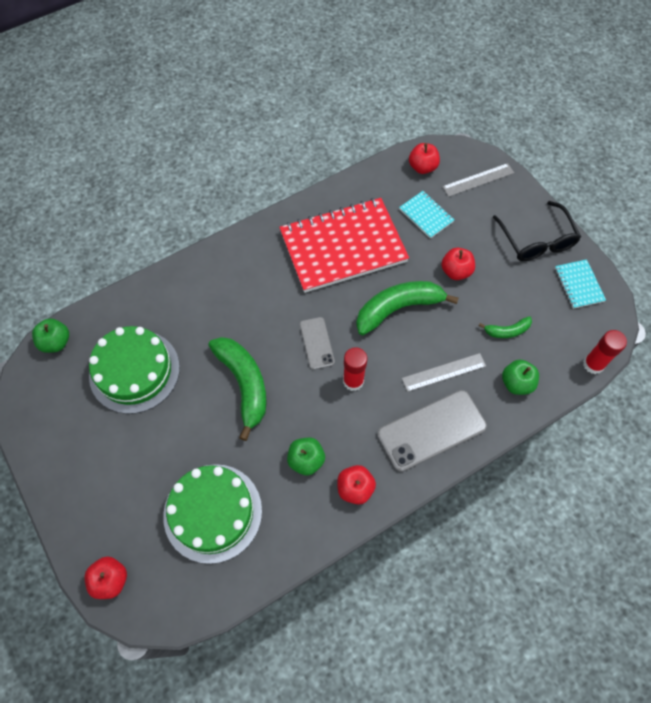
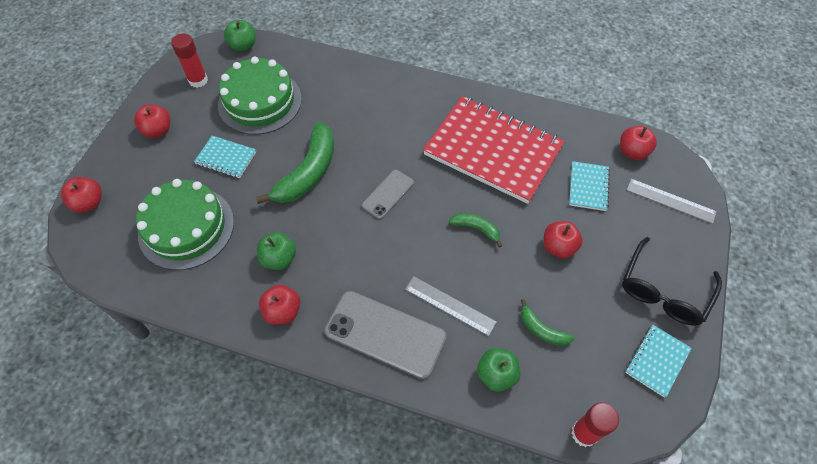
camera: 50 degrees right, 5 degrees down
(84, 473) = (158, 130): none -> red apple
(169, 436) = (226, 158): none -> turquoise notebook
(353, 381) = (378, 243): red glue stick -> red glue stick (198, 80)
(398, 309) = (476, 229): green banana -> green banana, size x0.50

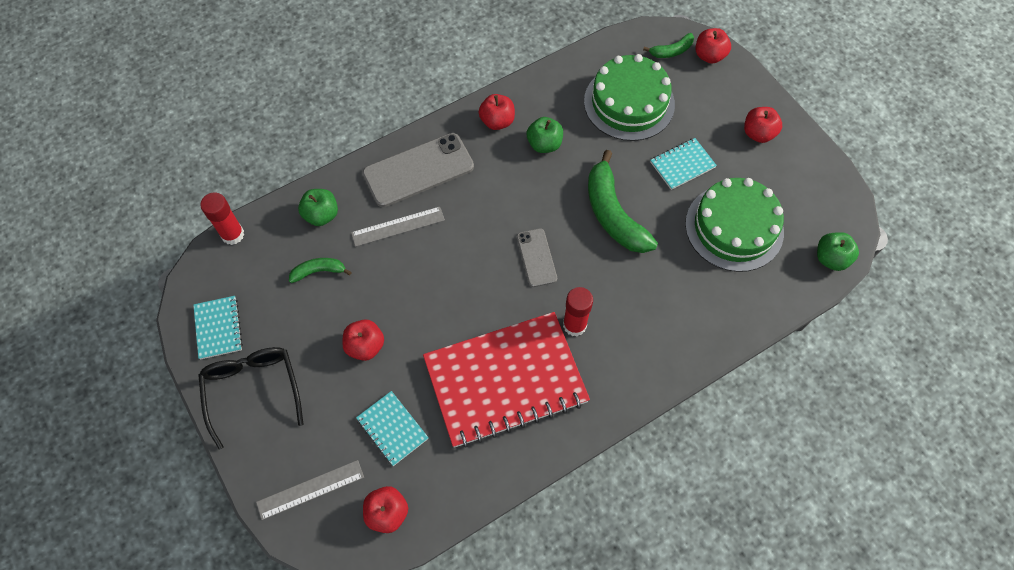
camera: 130 degrees right, 5 degrees up
(198, 80) = (804, 194): red glue stick -> red glue stick (574, 325)
(476, 229) = (441, 298): green banana -> green banana (671, 51)

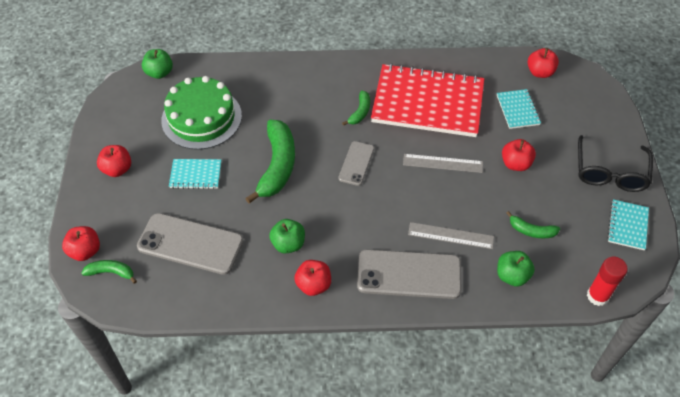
camera: 150 degrees left, 10 degrees down
(310, 489) = (585, 102): grey ruler -> grey ruler (443, 163)
(574, 325) = (360, 112): red glue stick -> green banana
(629, 103) = (190, 244): green cake -> grey phone

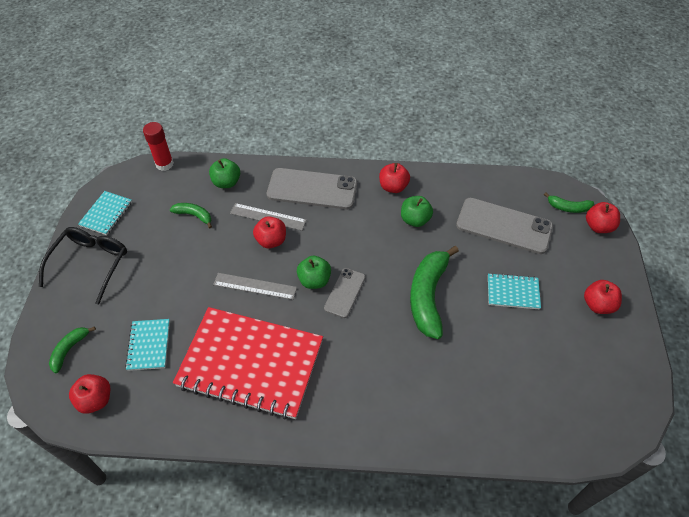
camera: 175 degrees left, 0 degrees up
(159, 73) = (591, 441): green apple -> green apple (314, 280)
(201, 118) = (520, 364): green cake -> none
(360, 112) = (333, 357): green banana -> green banana (69, 350)
(515, 164) = (180, 280): red apple -> red apple (271, 241)

